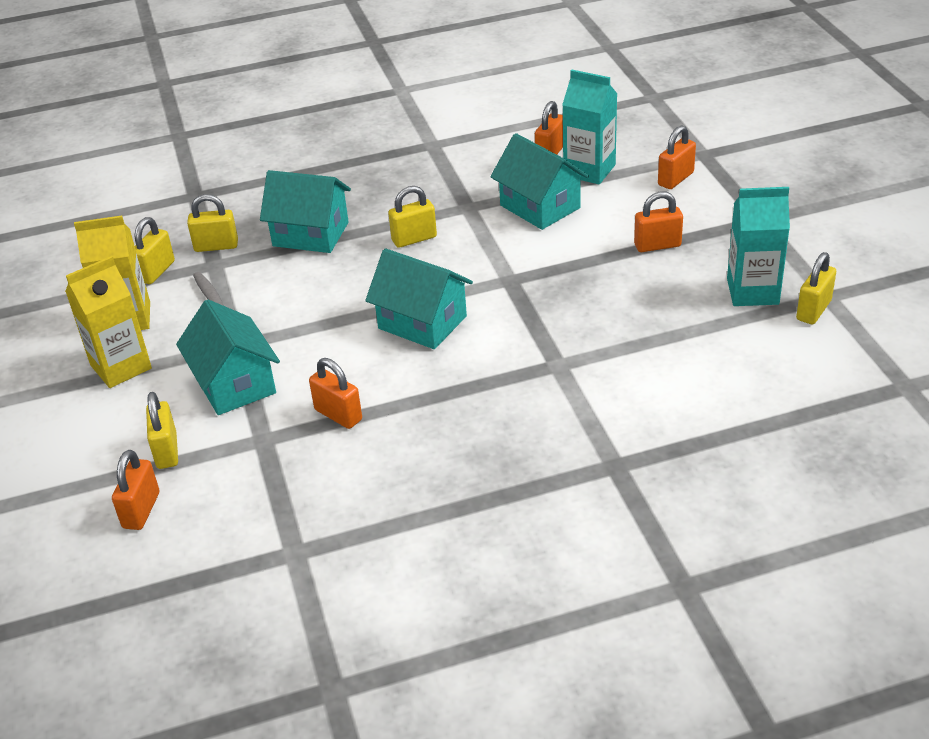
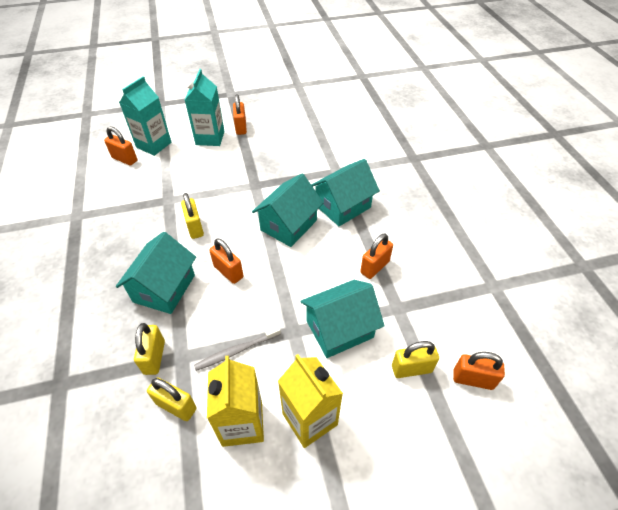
camera: 90 degrees left, 10 degrees up
(540, 206) = (183, 167): turquoise house -> turquoise house (343, 206)
(675, 179) = (180, 115): orange padlock -> orange padlock (228, 272)
(752, 291) = (289, 103): turquoise carton -> turquoise carton (210, 138)
(813, 310) = (307, 89): yellow padlock -> none

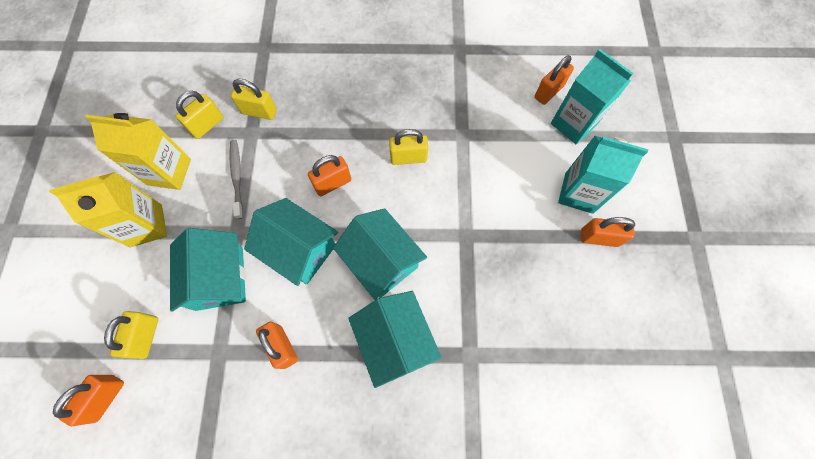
camera: 105 degrees right, 20 degrees up
(164, 288) = (332, 123): turquoise house -> turquoise house (299, 250)

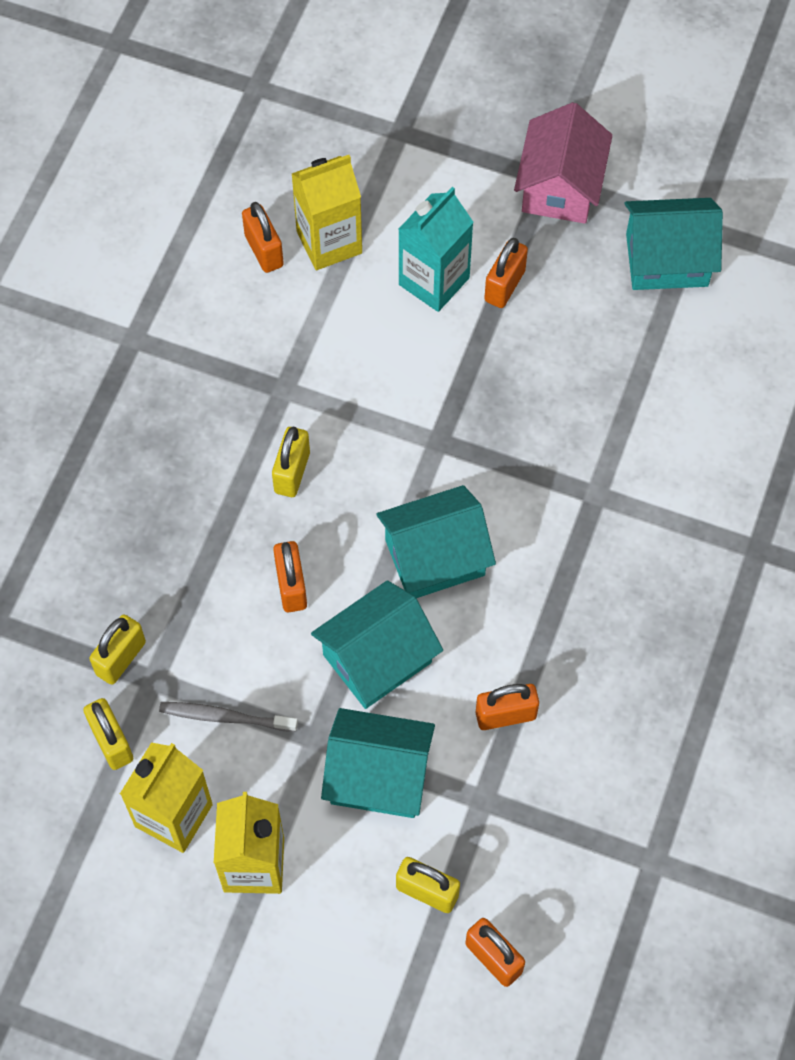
camera: 70 degrees left, 5 degrees down
(395, 340) = (547, 575): turquoise house -> turquoise house (667, 260)
(573, 124) = (329, 242): turquoise carton -> yellow carton
(694, 249) = (560, 187): none -> pink house

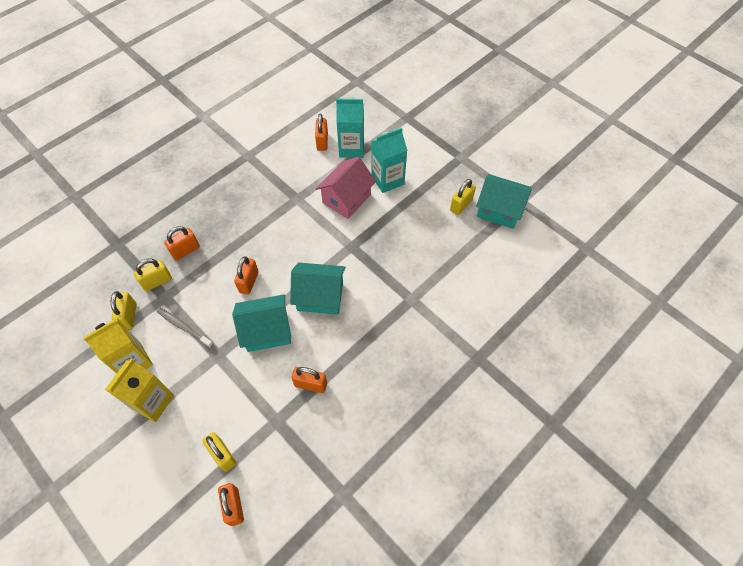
camera: 25 degrees right, 5 degrees down
(292, 472) = (279, 234): yellow padlock -> yellow padlock (461, 205)
(329, 242) = (351, 148): yellow carton -> turquoise carton
(378, 776) = (234, 386): turquoise house -> none
(504, 286) = (418, 193): orange padlock -> orange padlock (185, 250)
(560, 187) = (465, 163): pink house -> pink house (346, 199)

